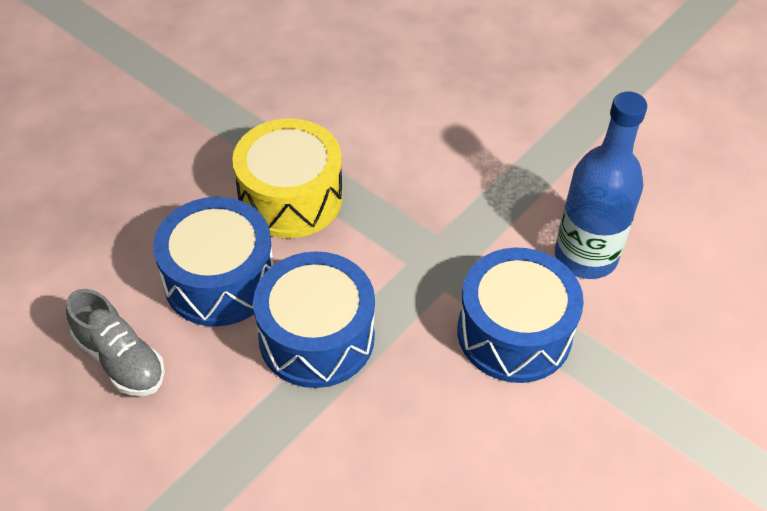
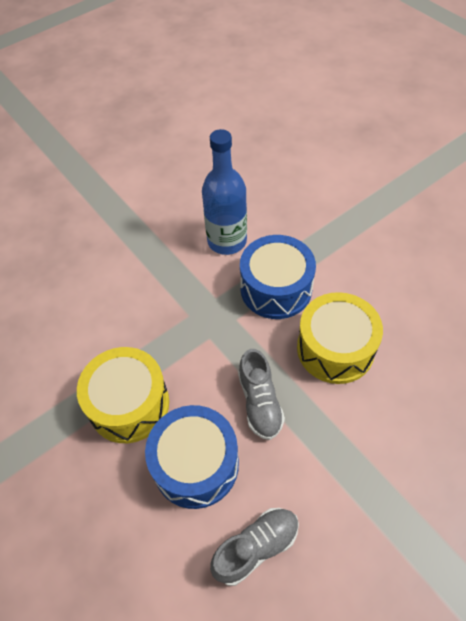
camera: 75 degrees left, 5 degrees up
(316, 337) = (260, 402): blue drum -> grey shoe
(424, 425) = (335, 348): none -> yellow drum

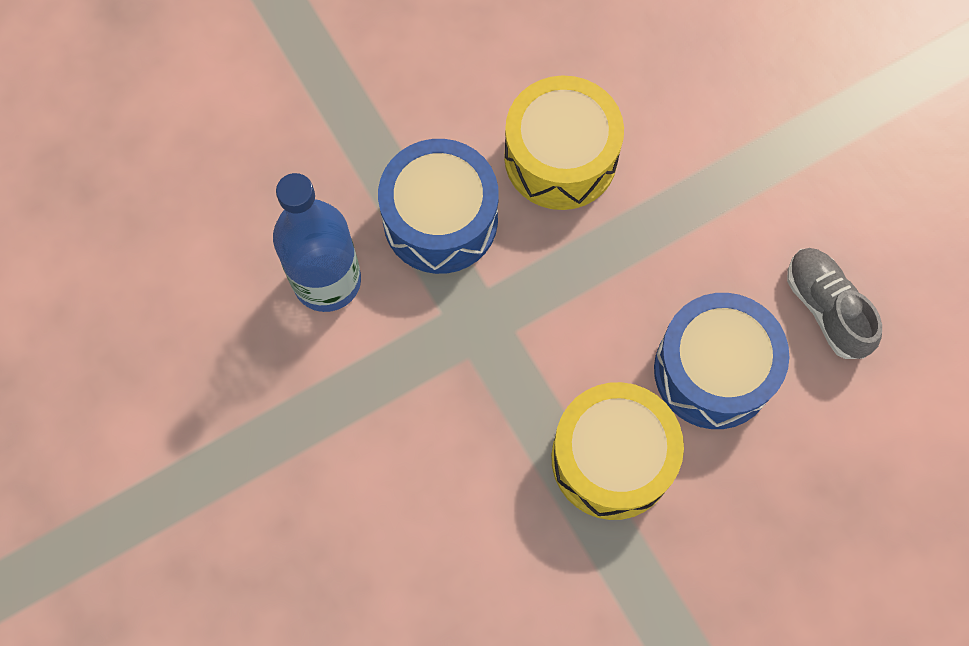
camera: 85 degrees left, 15 degrees up
(260, 402) = (631, 273): grey shoe -> none

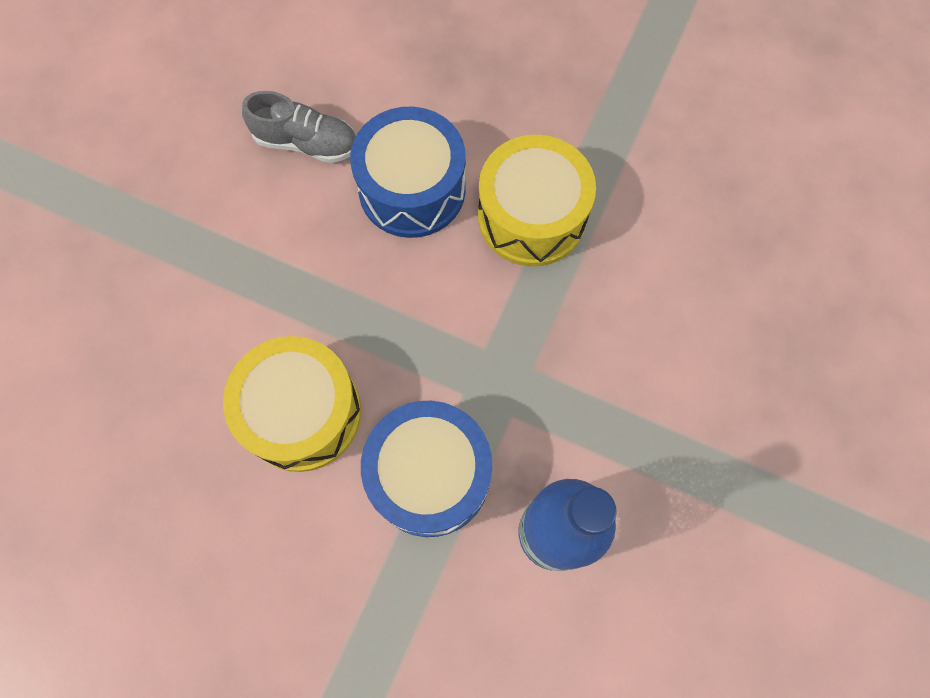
camera: 125 degrees left, 0 degrees up
(826, 308) = (307, 143): grey shoe -> grey shoe turned 105 degrees counterclockwise

